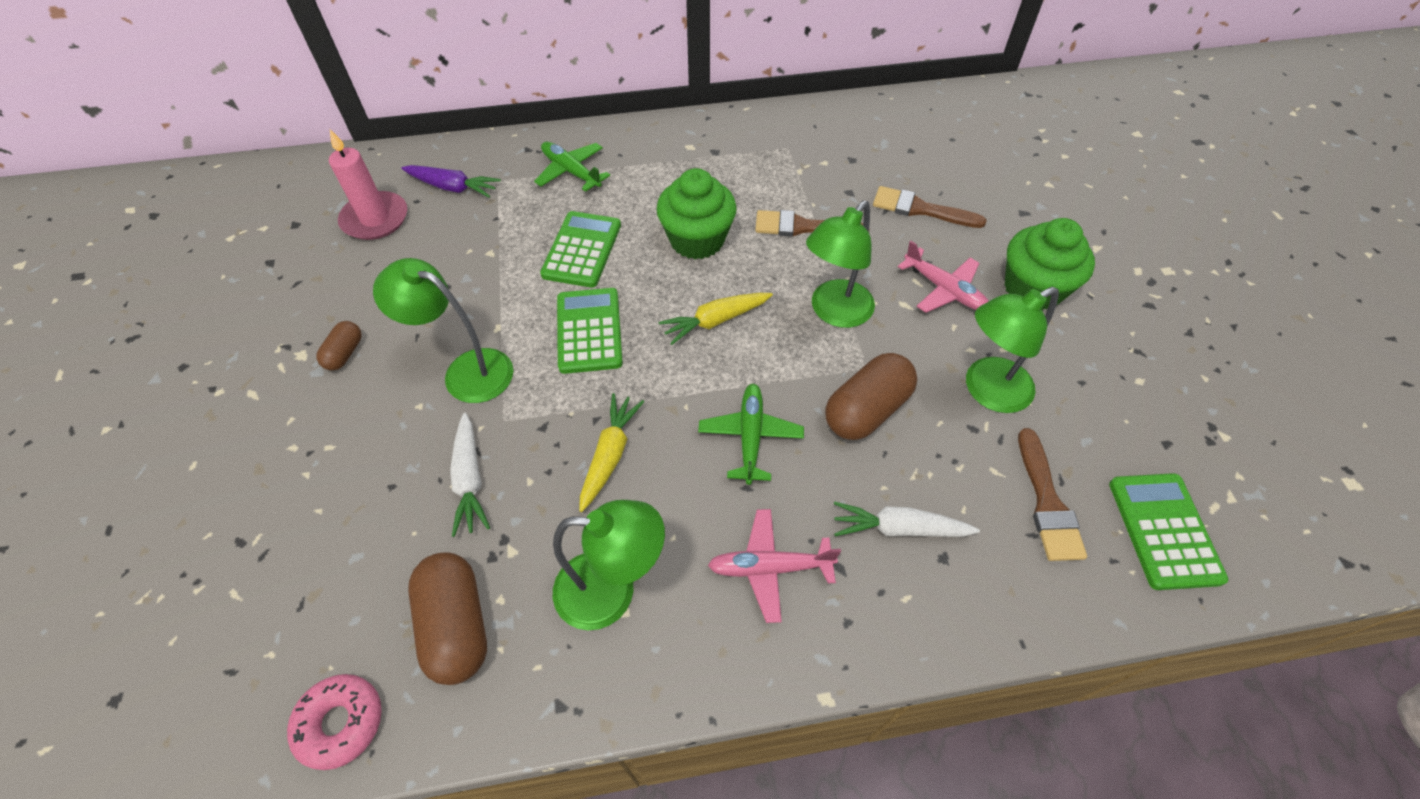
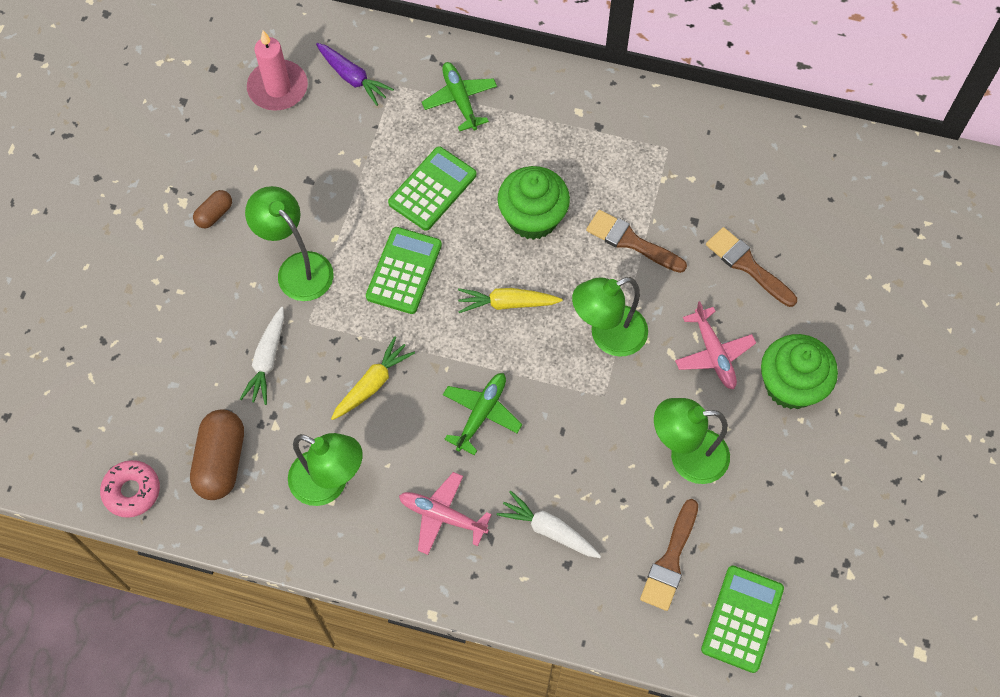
camera: 25 degrees right, 10 degrees up
(866, 410) = (581, 431): brown capsule -> none

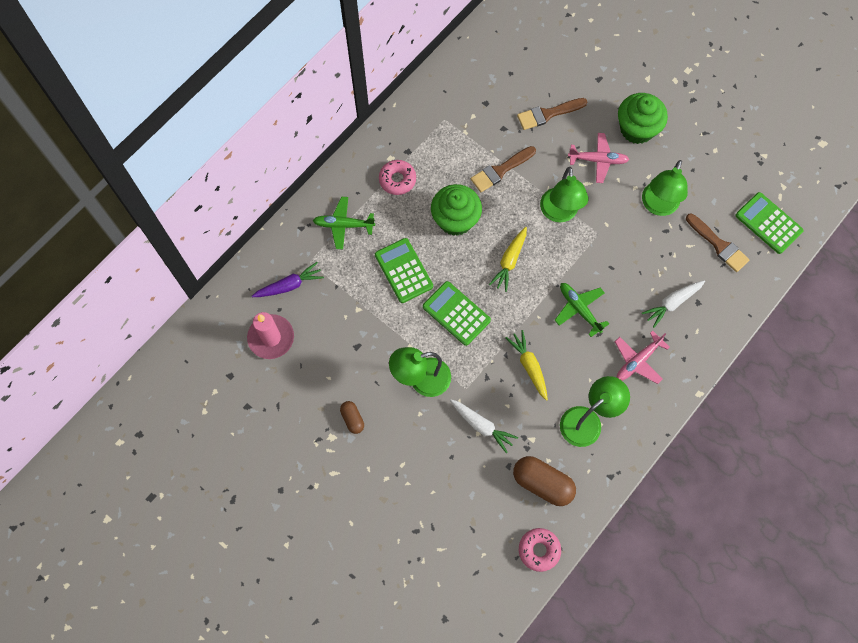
camera: 65 degrees left, 5 degrees up
(552, 131) = (397, 180): none -> pink donut

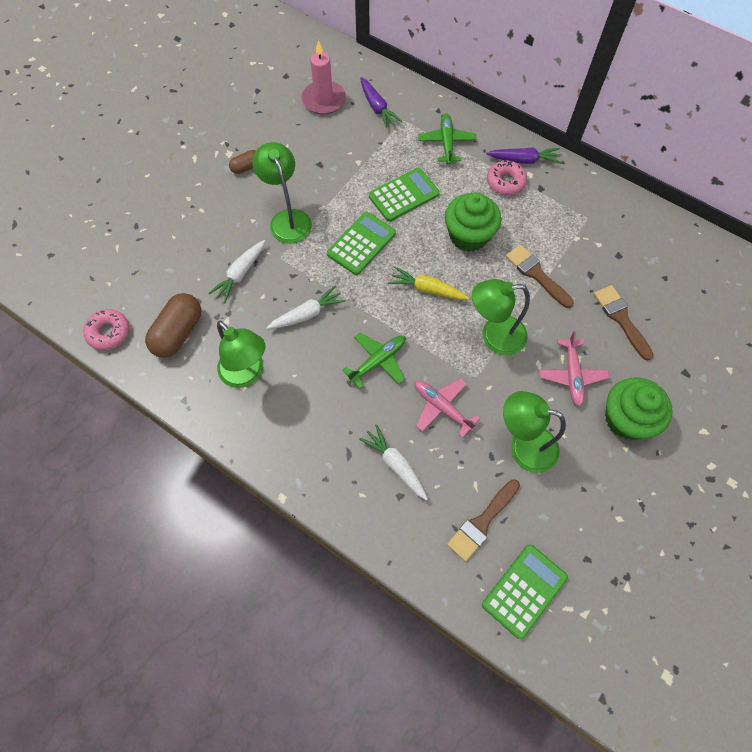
camera: 85 degrees right, 5 degrees down
(373, 160) = (523, 160): none -> purple carrot
(529, 366) = (307, 314): yellow carrot -> white carrot
(638, 361) = (319, 426): pink plane -> pink plane (442, 408)

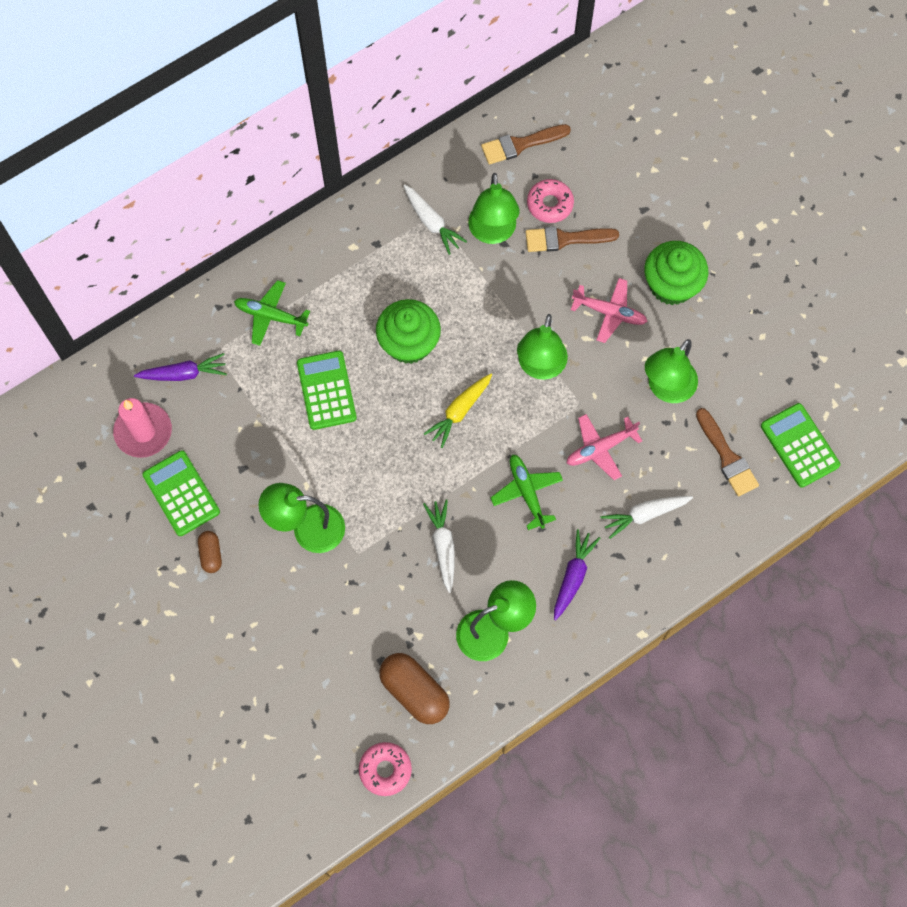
camera: 70 degrees left, 5 degrees up
(240, 274) = (363, 603): white carrot -> white carrot (431, 222)
(361, 244) = (374, 459): green calculator -> green calculator (181, 493)
(505, 182) = (353, 276): pink donut -> pink donut (550, 204)
(523, 160) = (331, 245): purple carrot -> purple carrot (573, 576)
(536, 274) = (483, 296): brown brush -> brown brush (520, 144)
(595, 263) = (492, 233): none -> green lamp

